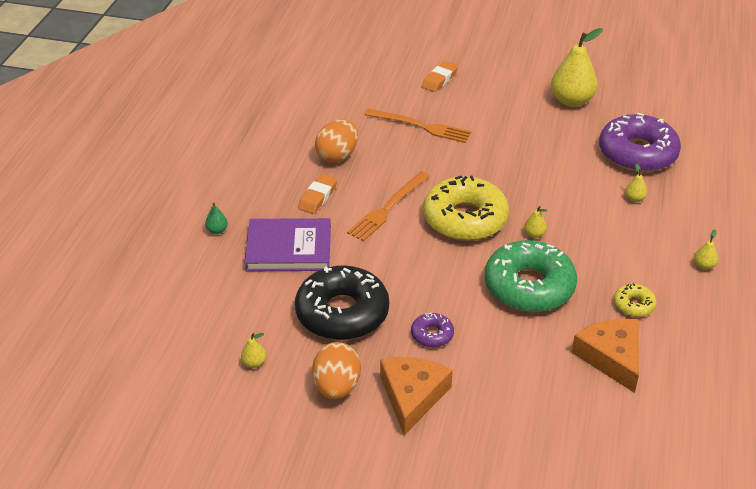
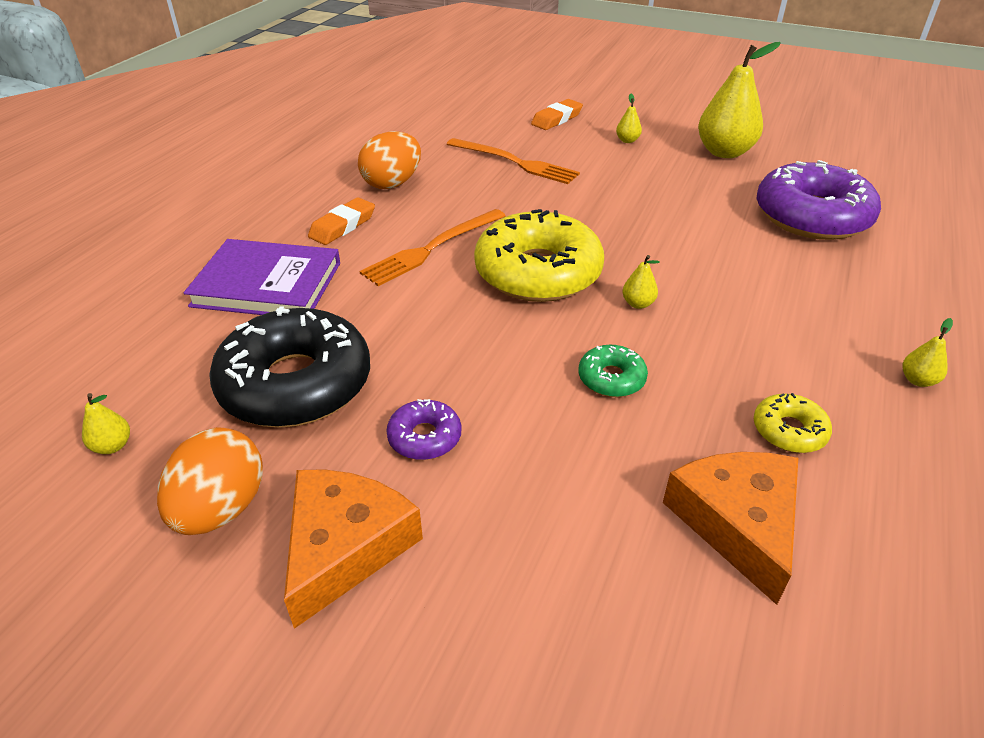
camera: 10 degrees right, 0 degrees up
(217, 230) = (184, 252): green pear -> none
(529, 286) = (611, 378): green donut -> green donut, size x0.45
(634, 199) = (803, 272): yellow pear -> yellow pear (627, 140)

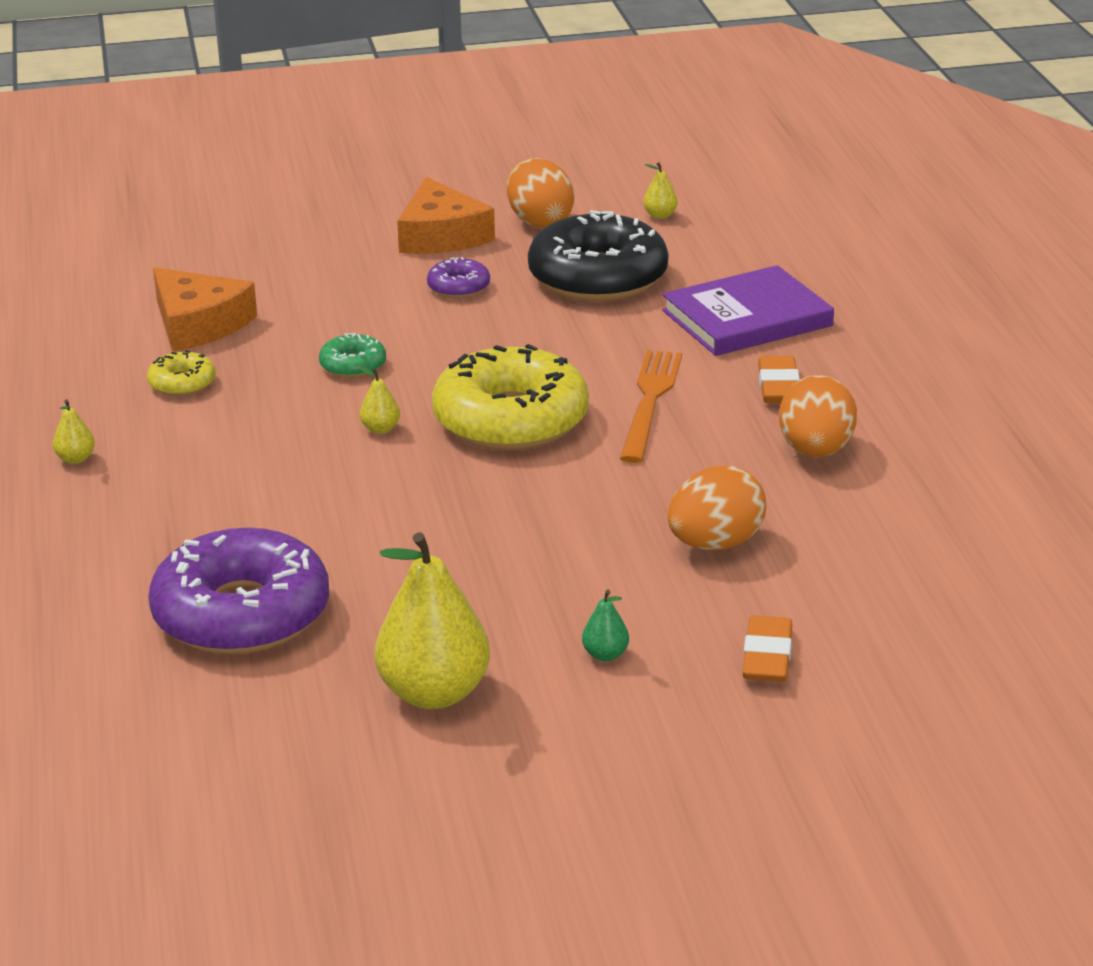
camera: 145 degrees right, 10 degrees down
(515, 162) = (715, 544): orange fork -> orange egg
(627, 140) = (605, 655): yellow pear -> green pear

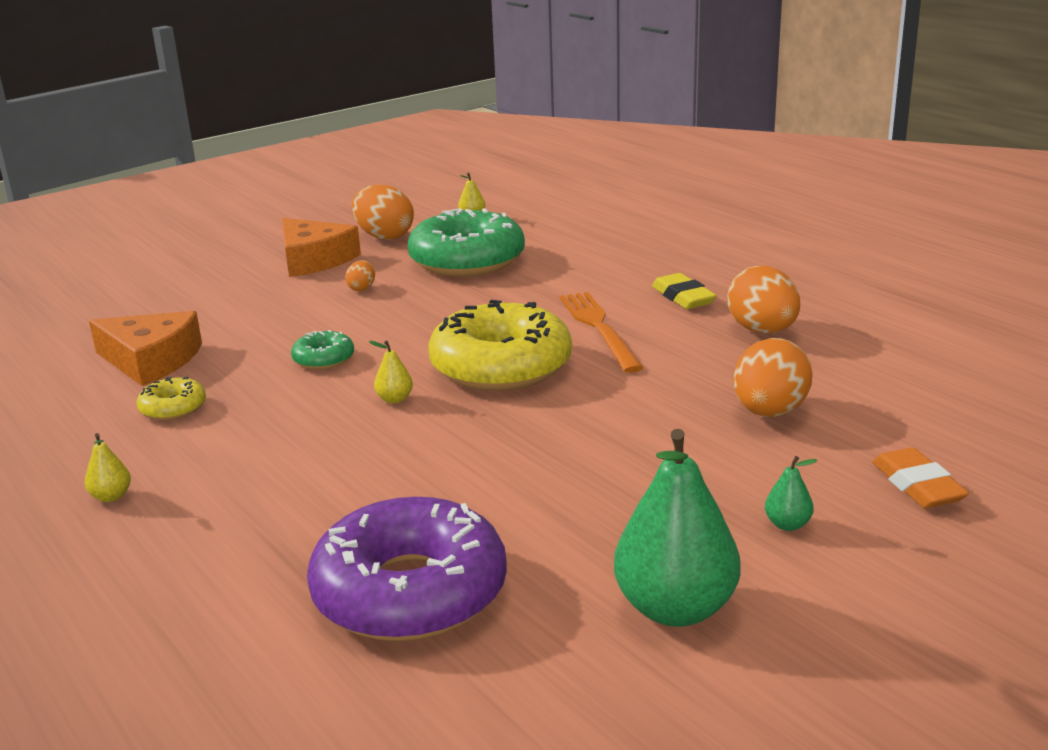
camera: 25 degrees left, 5 degrees down
(434, 693) = (675, 608): yellow pear -> green pear
(458, 287) = (362, 288): purple donut -> orange egg
(598, 277) = (467, 260): black donut -> green donut
(747, 318) = (608, 262): purple book -> none
(778, 386) = (683, 297): orange eraser -> yellow eraser

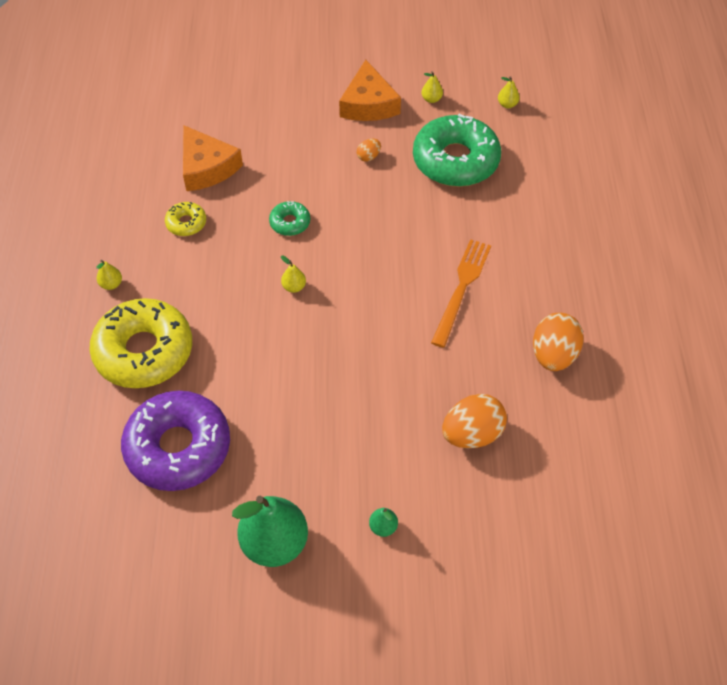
camera: 35 degrees right, 30 degrees up
(384, 237) = (431, 99): orange egg -> yellow pear
(501, 366) = (373, 292): yellow donut -> yellow donut (144, 351)
(683, 297) = (544, 287): yellow eraser -> none
(917, 485) = (480, 548): orange eraser -> none

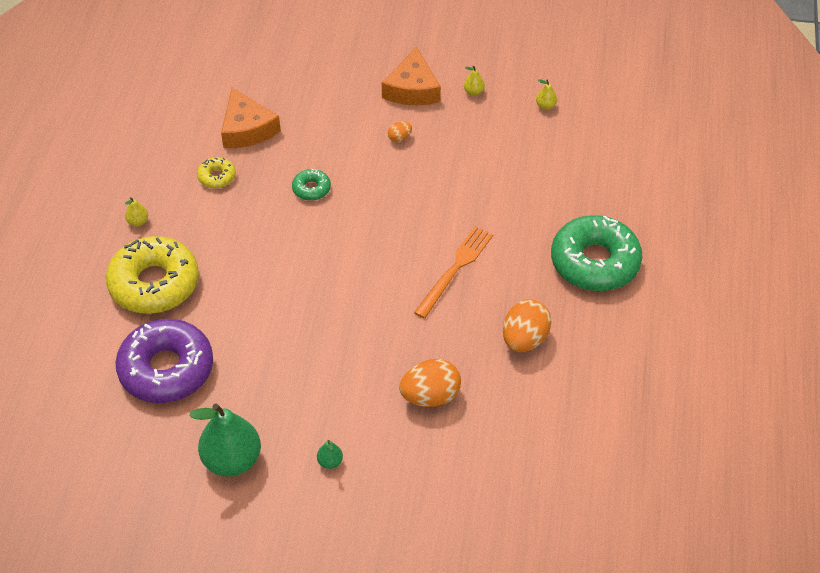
camera: 10 degrees right, 5 degrees down
(294, 287) = (301, 246): yellow pear -> none
(455, 160) = (481, 152): green donut -> green donut (594, 262)

